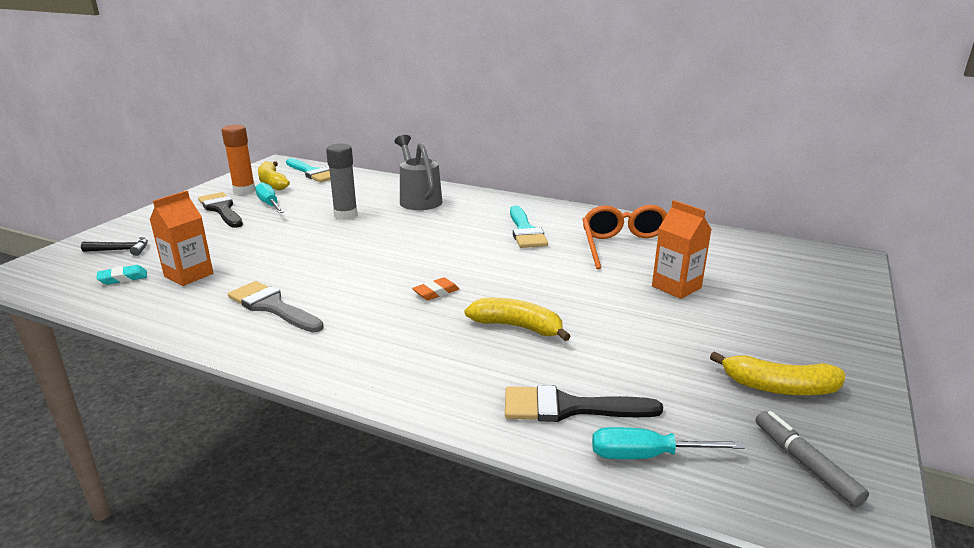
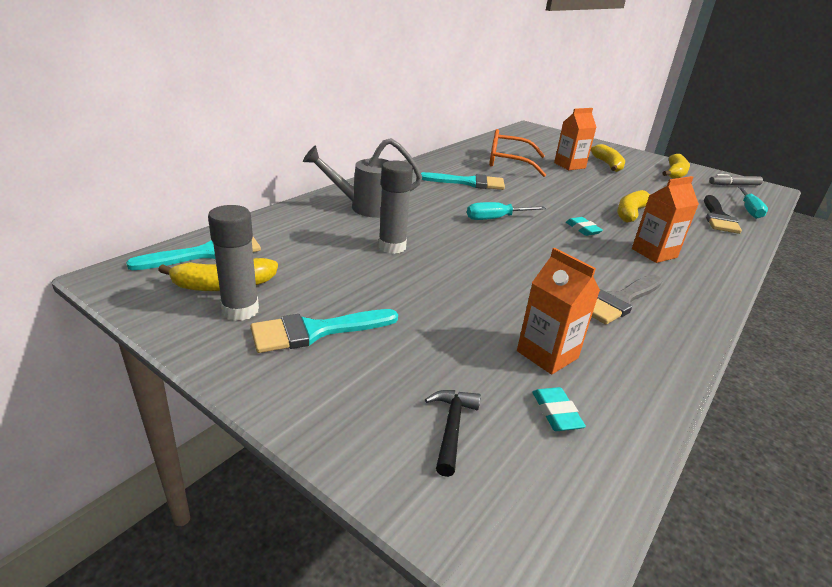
camera: 80 degrees left, 5 degrees up
(221, 209) = (315, 331): black brush -> turquoise brush
(244, 191) = (240, 310): orange glue stick -> grey glue stick
(269, 204) = (320, 291): turquoise screwdriver -> turquoise screwdriver (496, 218)
(392, 334) = (654, 253): none -> orange carton
(436, 292) = (583, 229): orange eraser -> turquoise eraser
(728, 319) = (608, 165): none -> yellow banana

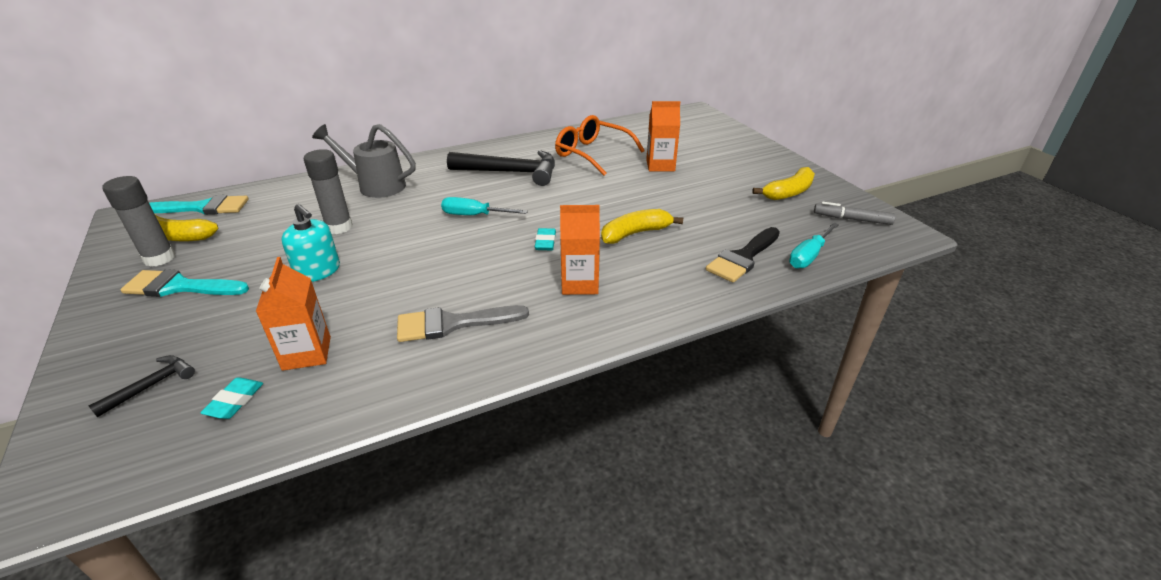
camera: 30 degrees right, 5 degrees up
(437, 286) = (318, 271): none -> turquoise soap dispenser
(468, 182) = (511, 172): turquoise brush -> black hammer
(608, 165) = (712, 170): yellow banana -> none

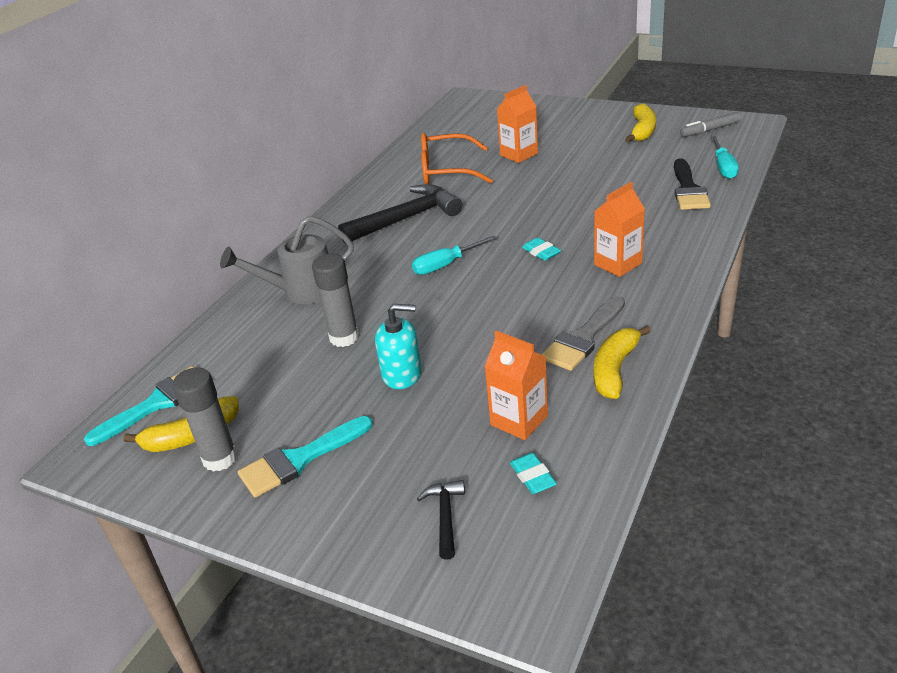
camera: 35 degrees left, 0 degrees up
(635, 233) = (592, 211): yellow banana -> yellow banana (615, 369)

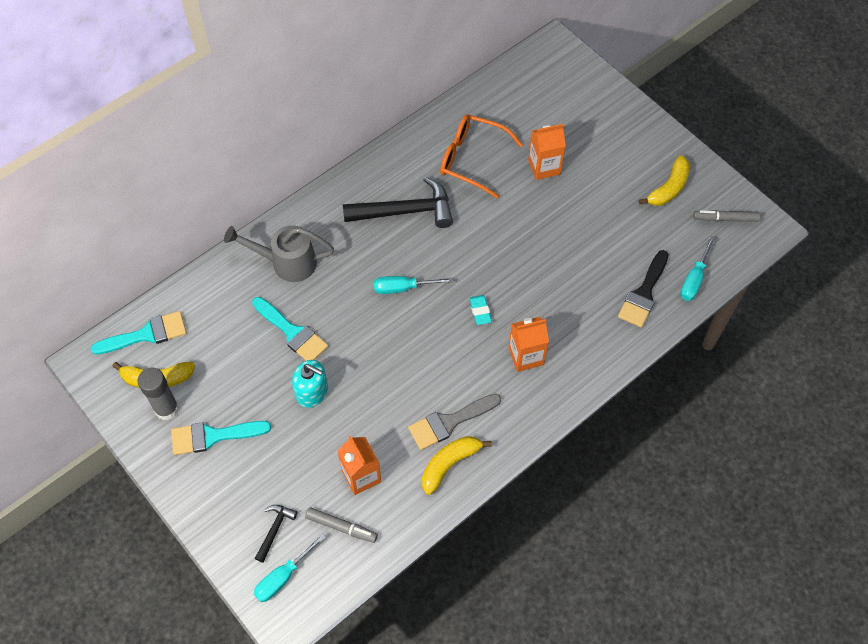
camera: 20 degrees right, 25 degrees up
(344, 337) = (292, 332): grey glue stick -> turquoise brush
(493, 561) = (283, 576): none -> turquoise screwdriver
(533, 477) = (341, 527): turquoise eraser -> grey marker

